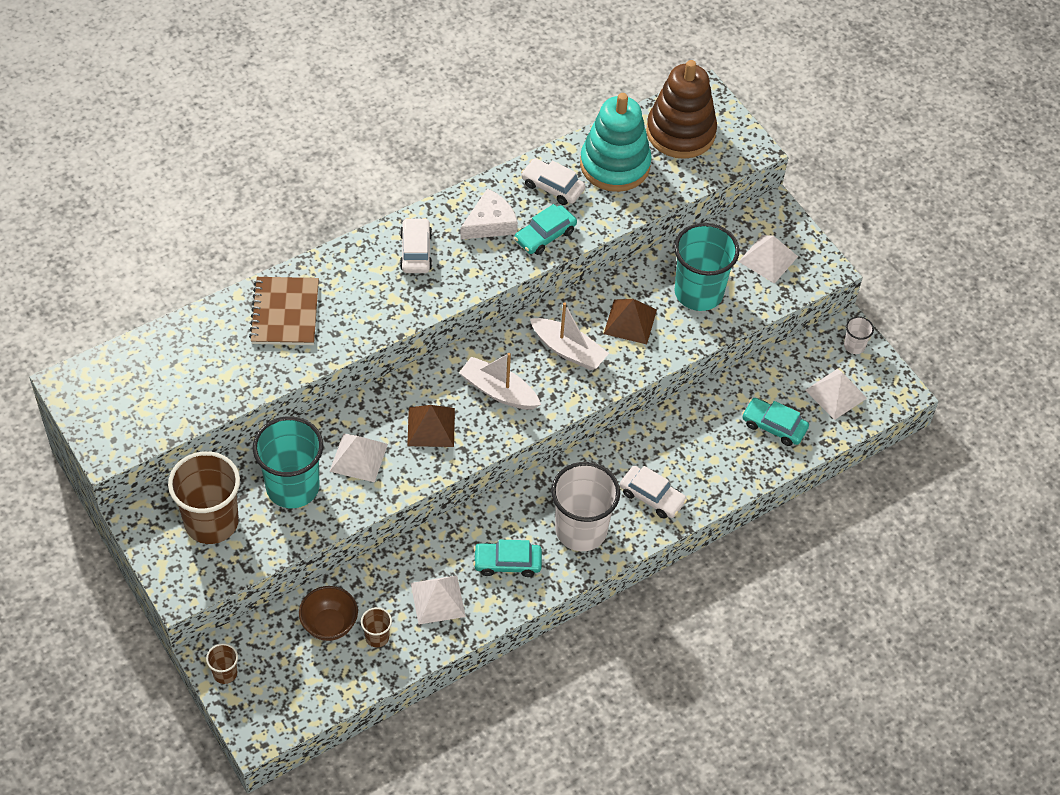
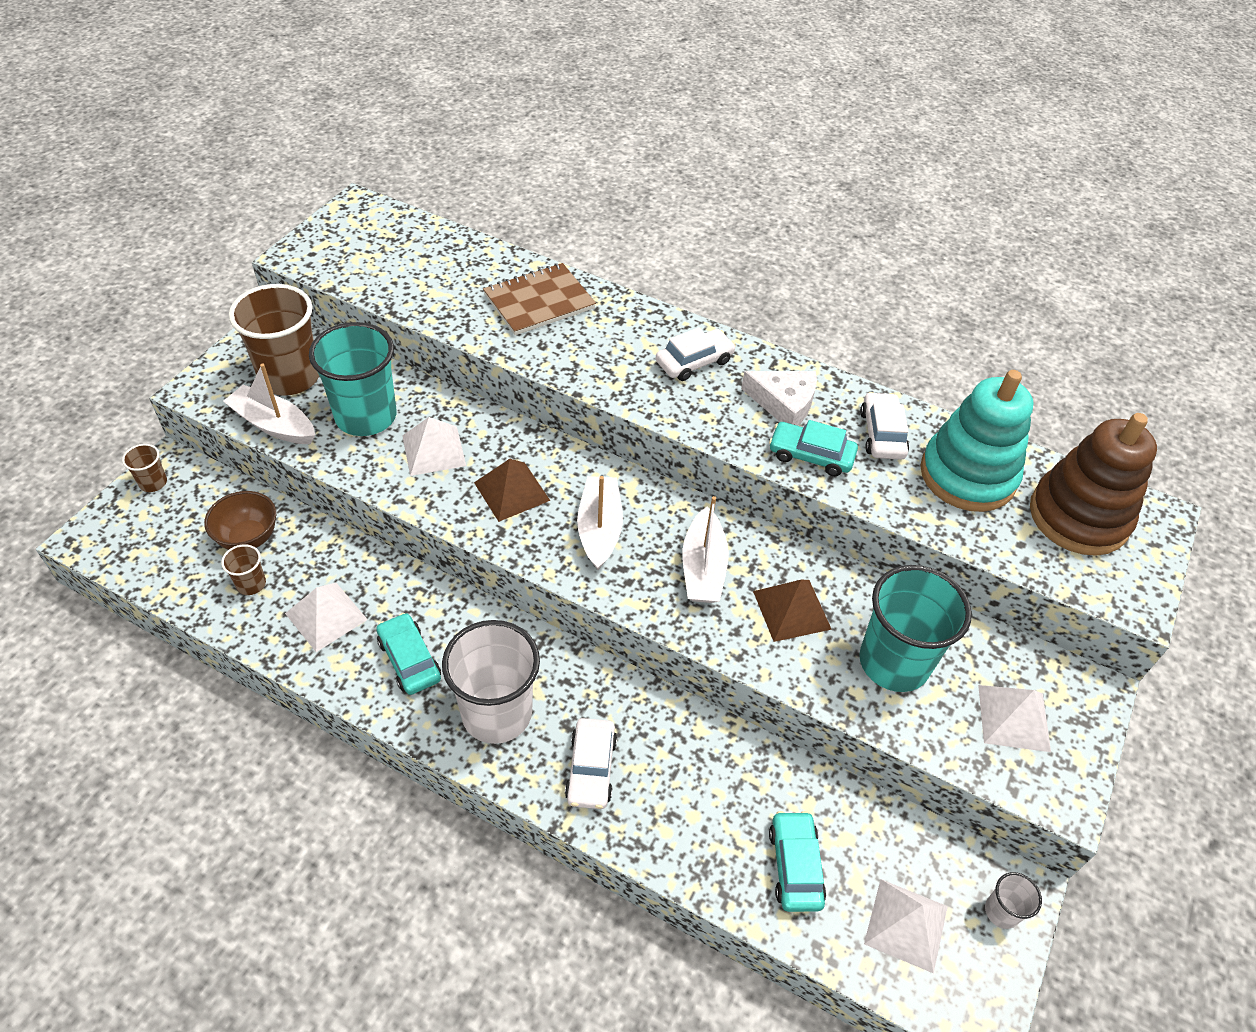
camera: 60 degrees right, 5 degrees down
(260, 551) = (274, 425): none -> white boat

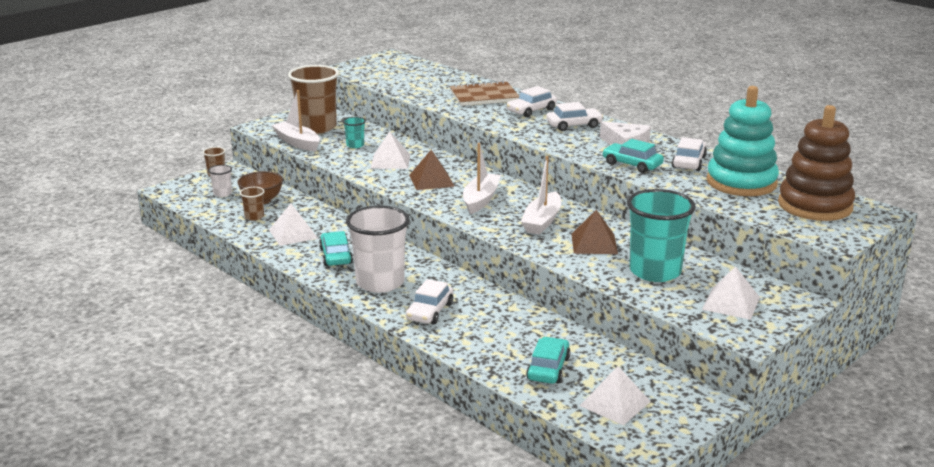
camera: 20 degrees right, 25 degrees down
(366, 416) = (355, 145): turquoise cup -> turquoise cup, size x0.44
(621, 331) = (531, 110): none -> white car
(1001, 911) = (690, 410): white cup -> white cup (222, 193)

